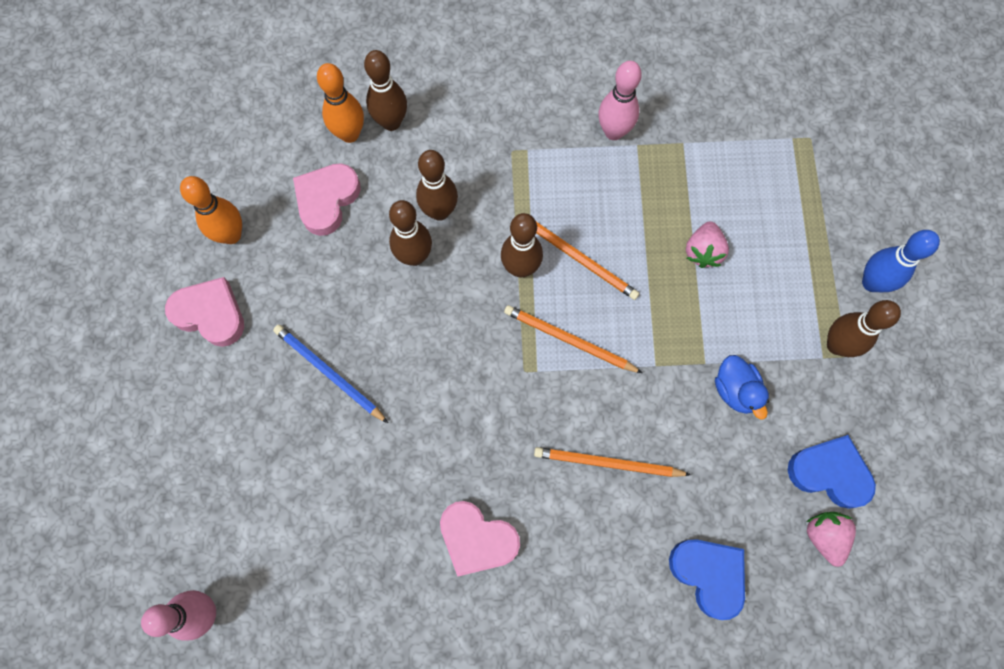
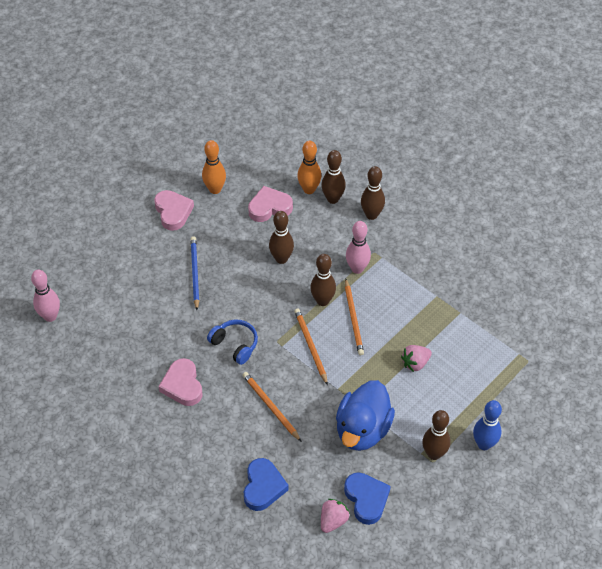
camera: 45 degrees right, 20 degrees down
(439, 211) = (313, 250): brown bowling pin -> brown bowling pin (371, 215)
(481, 423) = (235, 345): none -> blue headphones
(613, 131) = (431, 282): pink bowling pin -> pink bowling pin (357, 268)
(735, 390) = (362, 429): blue duck -> blue duck, size x1.93

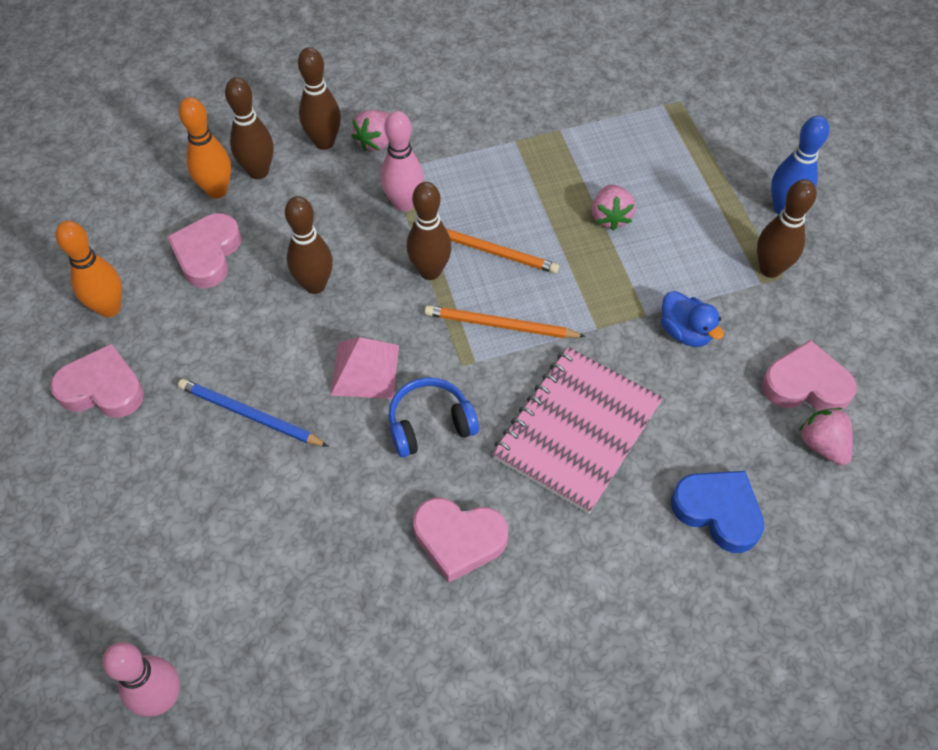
camera: 60 degrees left, 5 degrees up
(247, 304) = (365, 369): none -> pink pyramid
(270, 406) = (576, 430): orange pencil -> pink notebook
(362, 429) = (685, 332): blue duck -> blue duck, size x0.52
(366, 499) = (805, 384): blue heart -> pink heart
(388, 236) = (376, 141): none -> pink strawberry

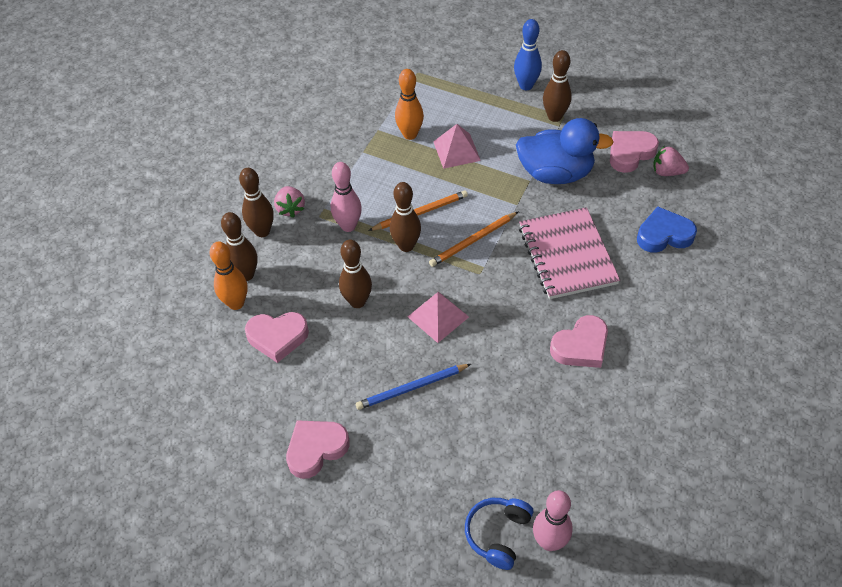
camera: 45 degrees left, 5 degrees down
(109, 308) = (261, 410): orange bowling pin -> orange bowling pin (410, 134)
(207, 254) = (277, 337): pink heart -> pink heart turned 60 degrees counterclockwise
(430, 424) = (502, 312): blue headphones -> blue headphones (498, 534)
(610, 217) = (456, 150): pink strawberry -> pink pyramid
(685, 332) = (555, 173): blue duck -> blue duck, size x1.93

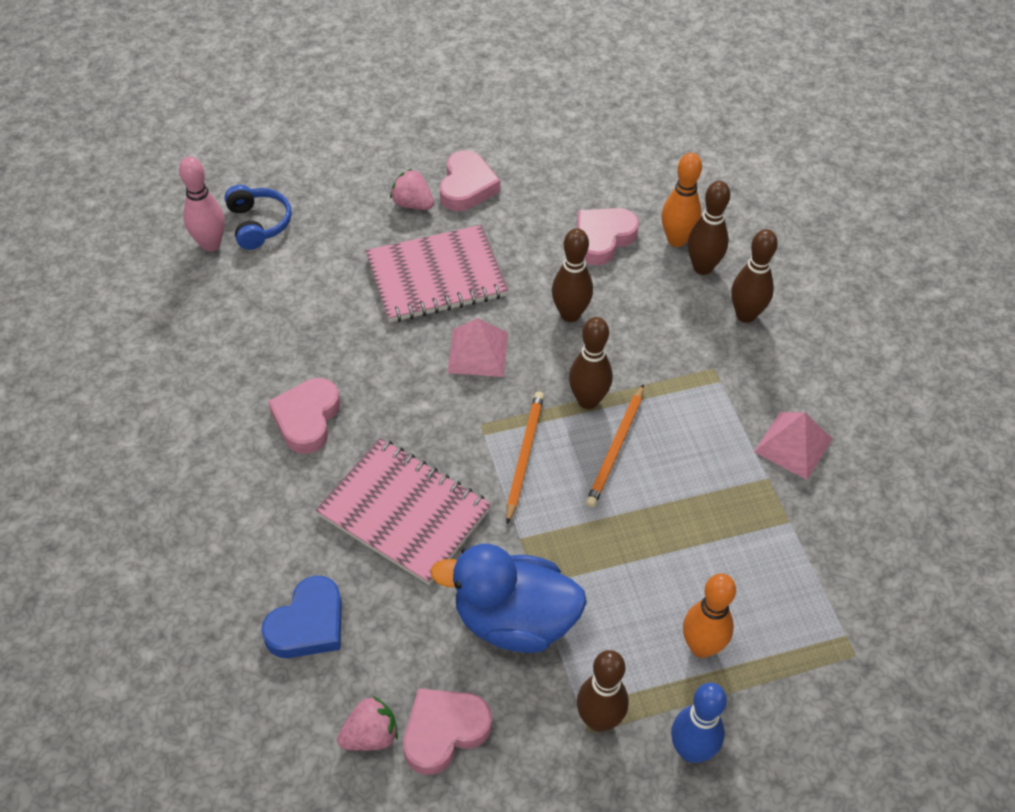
camera: 135 degrees right, 0 degrees up
(290, 209) = (751, 356): pink strawberry -> pink strawberry (412, 204)
(348, 226) = (671, 380): pink bowling pin -> none
(410, 134) = (745, 543): orange bowling pin -> orange bowling pin (701, 647)
(411, 388) = (436, 277): blue pencil -> pink notebook
(456, 150) = (665, 562): pink pyramid -> pink pyramid (793, 445)
(555, 173) = (514, 620): blue duck -> blue duck turned 45 degrees clockwise
(630, 153) = (444, 731): pink heart -> pink heart turned 135 degrees counterclockwise

